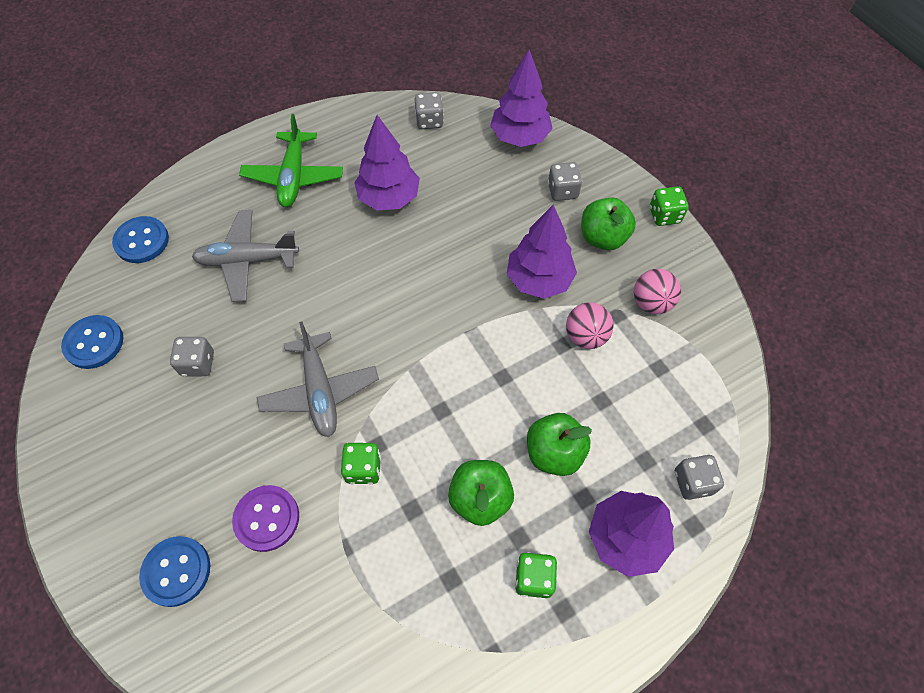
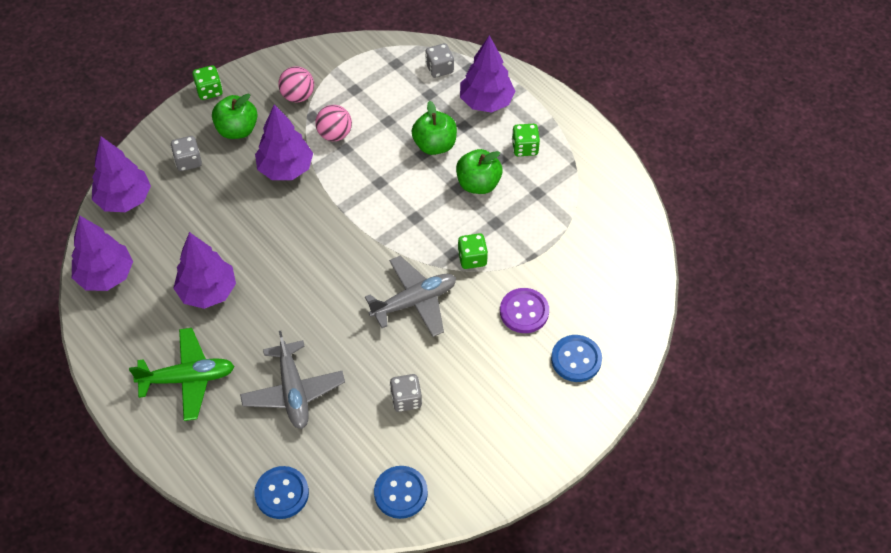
camera: 100 degrees left, 5 degrees down
(429, 121) = (106, 275): grey dice -> purple tree

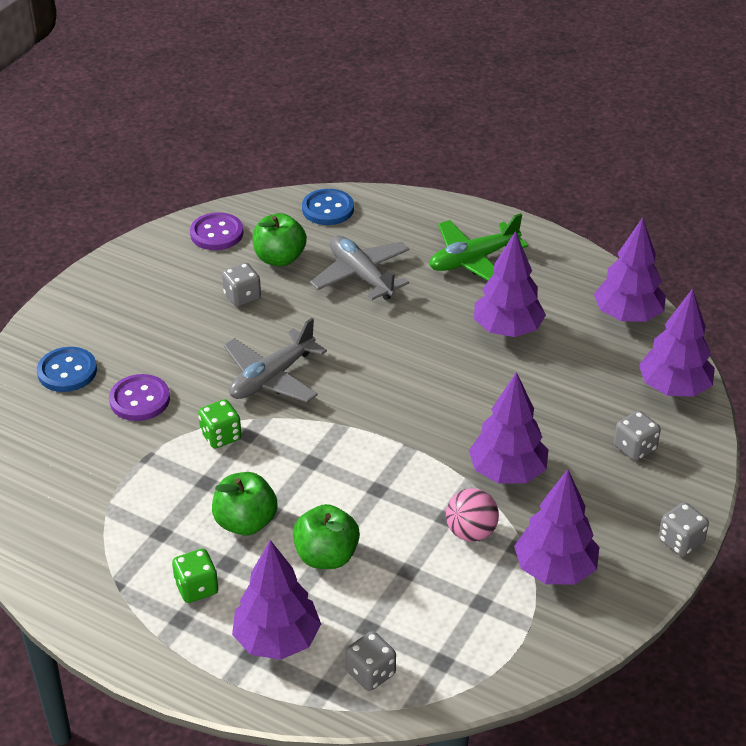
camera: 160 degrees right, 15 degrees down
(209, 91) = (680, 541): green dice -> grey dice
(237, 130) = (603, 502): green apple -> green apple (279, 258)
(298, 96) = (555, 569): pink ball -> purple tree
(400, 493) = (216, 233): blue button -> purple button

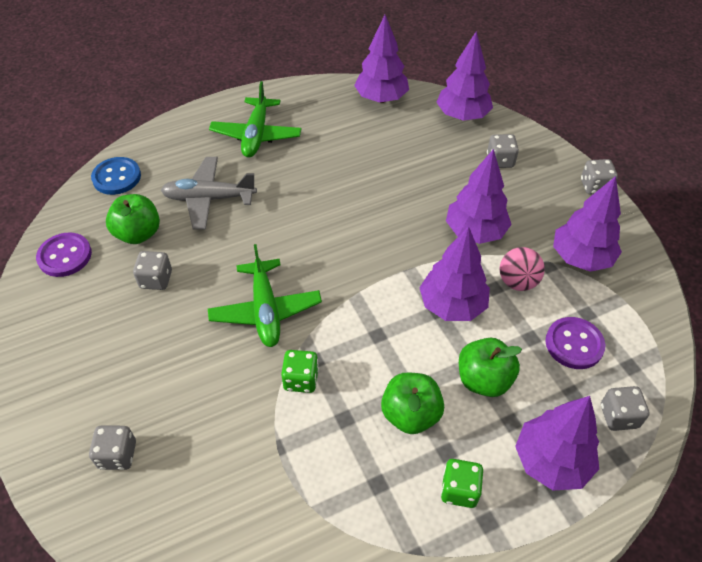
camera: 55 degrees left, 10 degrees up
(67, 371) = (118, 455): blue button -> grey dice
(139, 400) = (207, 416): purple button -> purple button (574, 344)
(272, 378) = (265, 310): grey plane -> green plane
(507, 330) = (340, 157): purple tree -> purple tree (452, 305)

